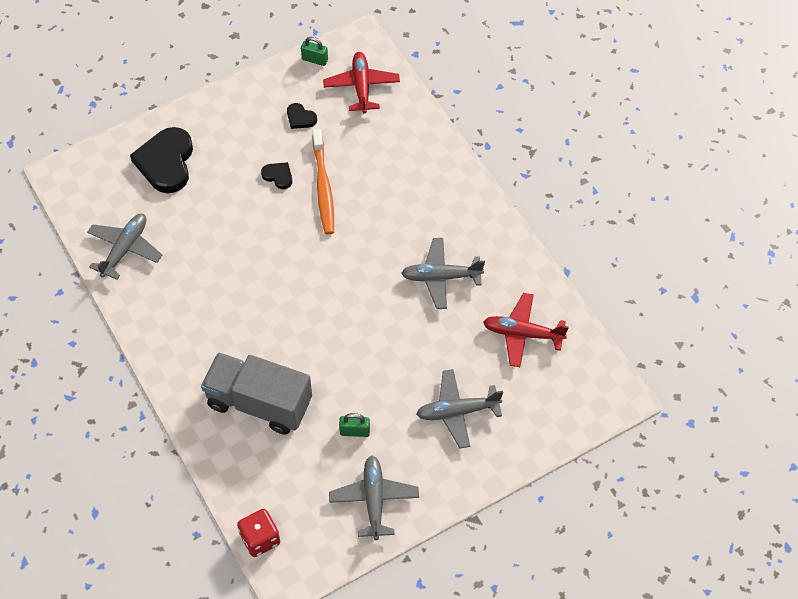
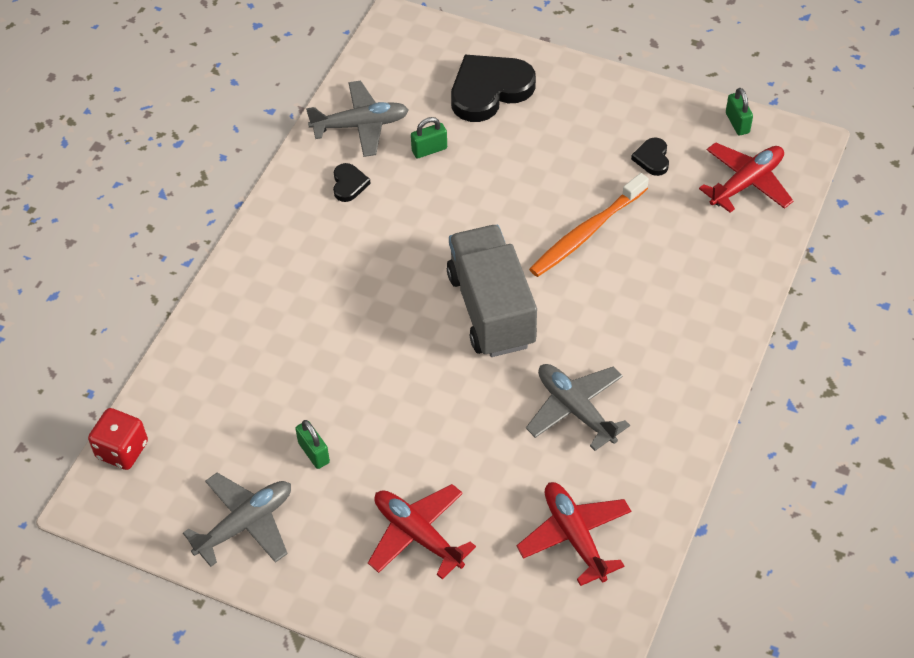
camera: 55 degrees right, 5 degrees down
(182, 225) = (429, 150): none -> green padlock
(259, 403) = (278, 347): grey truck -> grey truck (491, 309)
(278, 176) = (562, 187): black heart -> black heart (349, 184)
(457, 412) = (418, 535): grey plane -> red plane

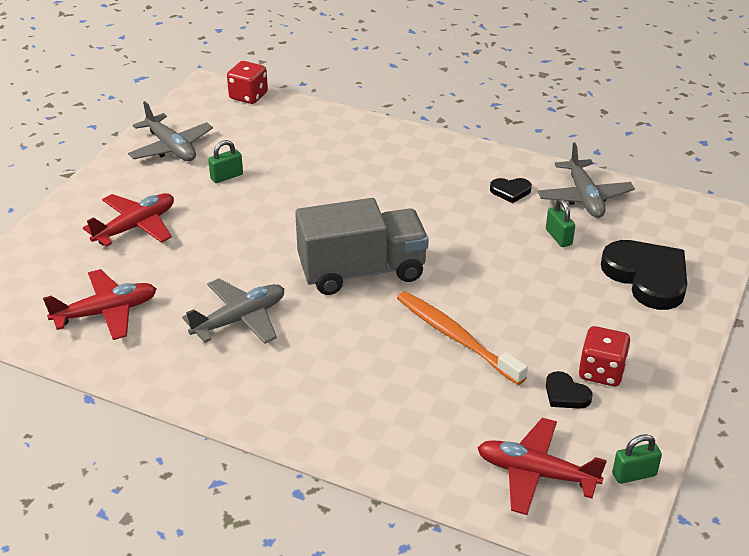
camera: 90 degrees right, 15 degrees down
(621, 133) = (601, 372): none -> red dice
(652, 158) = (566, 394): black heart -> black heart turned 135 degrees counterclockwise
(746, 183) = (535, 473): red plane -> red plane turned 150 degrees clockwise

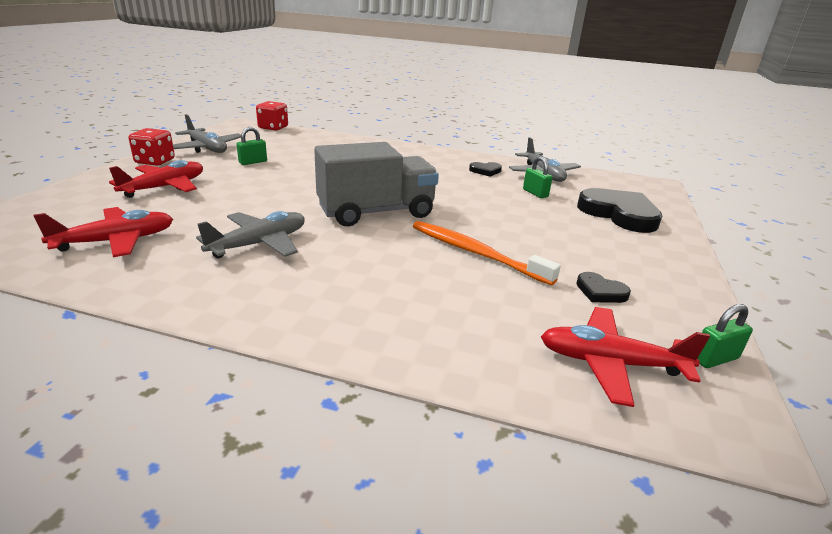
camera: 10 degrees left, 10 degrees down
(601, 372) = (623, 274): red dice -> red dice (155, 161)

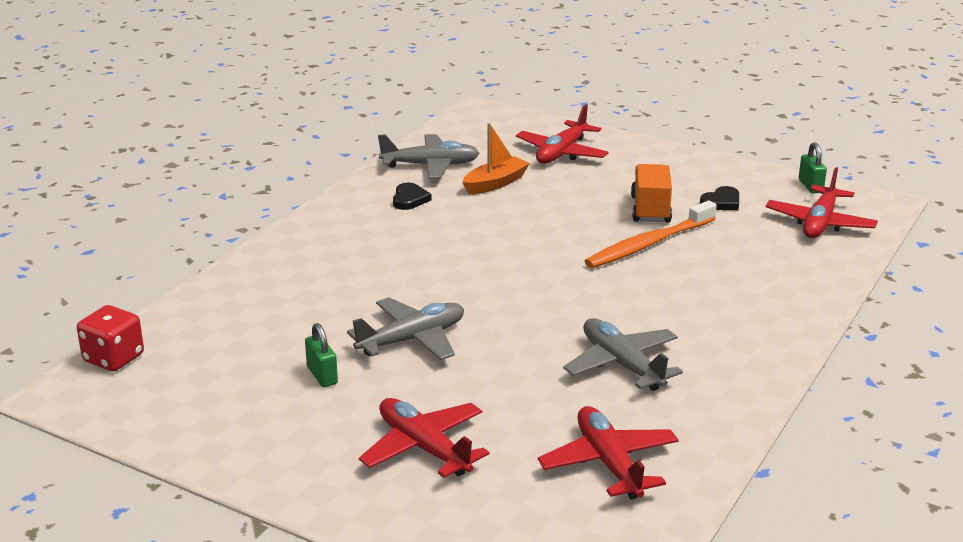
camera: 75 degrees left, 0 degrees up
(155, 161) = (291, 472): red dice -> none
(207, 148) = (228, 424): grey plane -> grey plane (412, 339)
(376, 212) = (539, 288): grey truck -> none
(535, 193) = (495, 184): green padlock -> orange boat
(547, 253) = (650, 209): none -> orange truck
(619, 214) = (562, 153): black heart -> red plane

